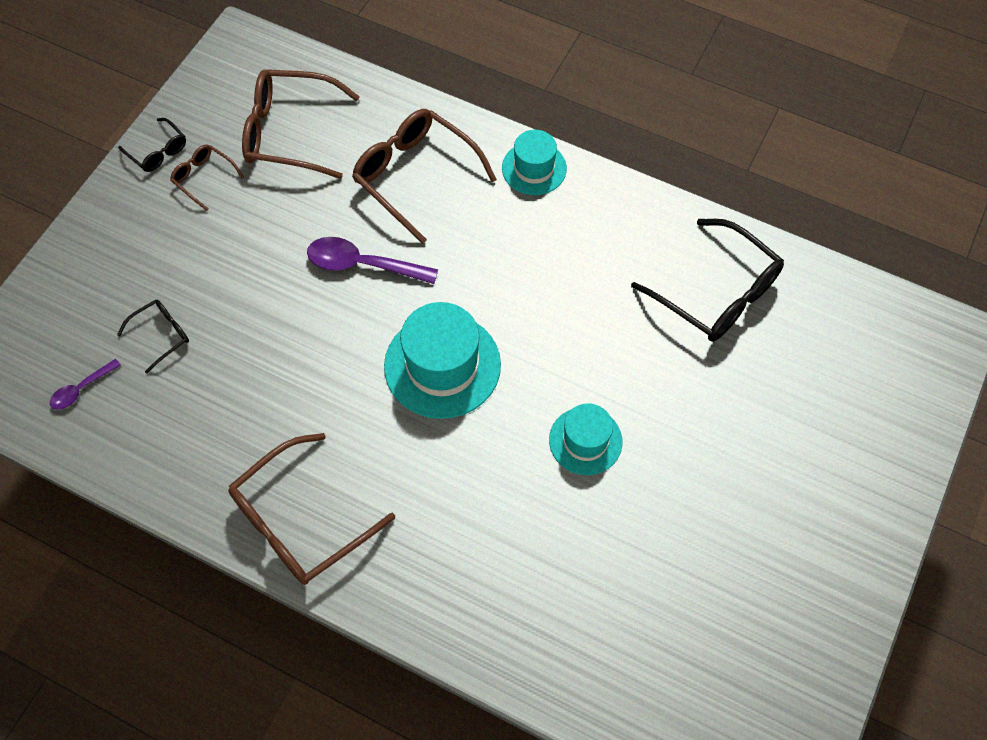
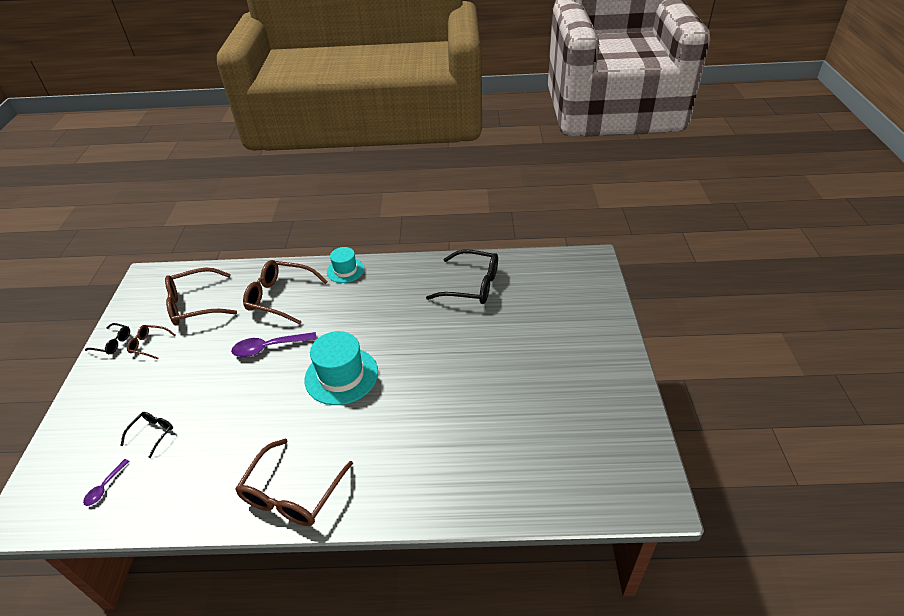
camera: 25 degrees left, 20 degrees down
(585, 441) = (443, 376): turquoise hat -> none

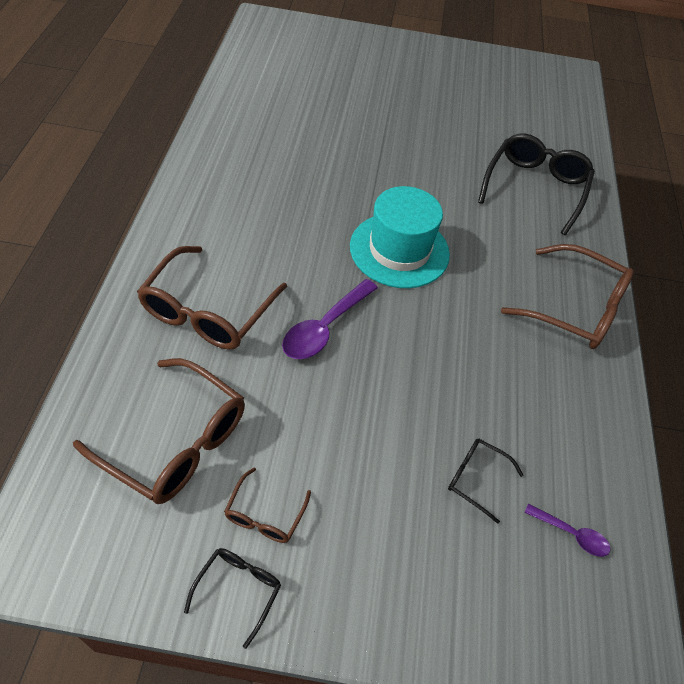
camera: 90 degrees left, 10 degrees up
(196, 304) = (174, 441): brown glasses -> brown glasses turned 45 degrees counterclockwise
(269, 347) = (324, 328): purple spoon -> purple spoon turned 45 degrees clockwise
(345, 270) = (176, 226): turquoise hat -> none
(471, 285) = (268, 113): black glasses -> black glasses (534, 188)

